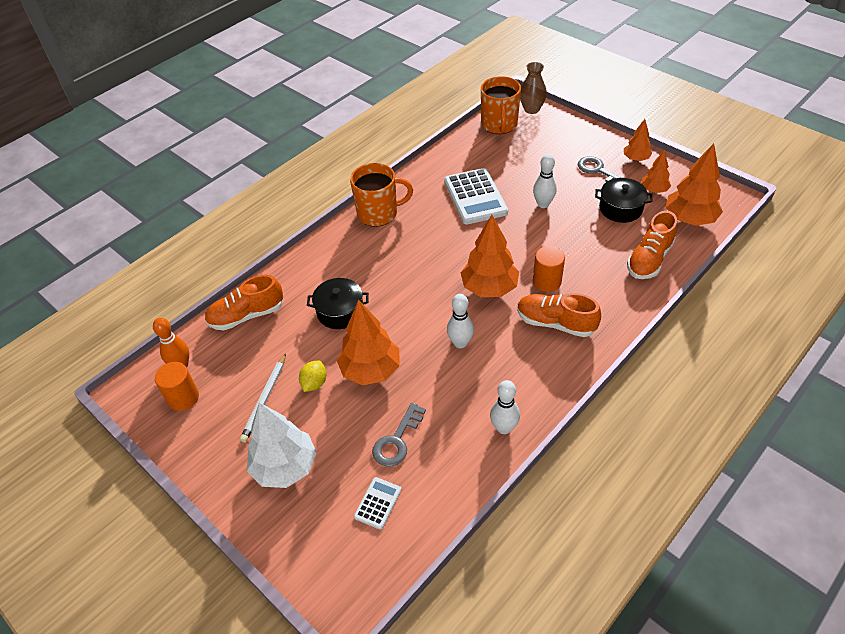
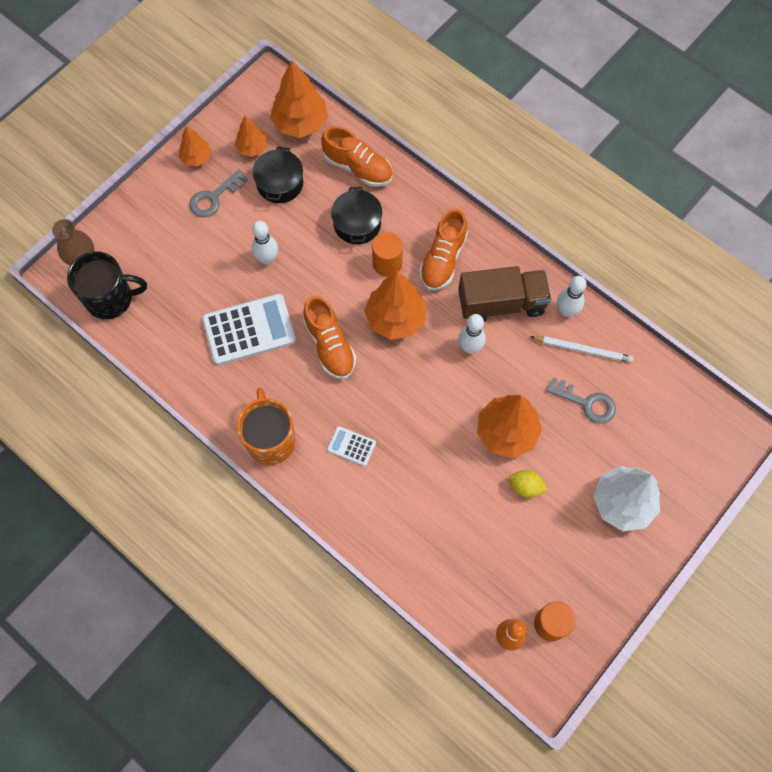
camera: 95 degrees left, 20 degrees up
(247, 315) = (435, 575): orange shoe -> orange shoe (329, 345)
(265, 399) = (547, 535): white pencil -> white pencil (583, 349)
(340, 311) = (428, 470): black pot -> black pot (357, 224)
(378, 503) = (650, 415): white calculator -> white calculator (351, 446)
(499, 125) = (111, 299): orange mug -> black mug
(509, 370) = (501, 303): none -> brown truck

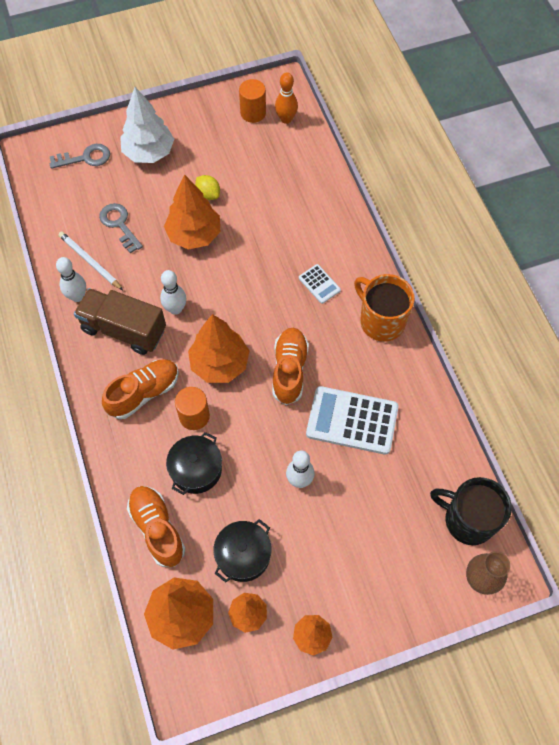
camera: 150 degrees left, 5 degrees down
(214, 197) = (317, 576): grey key -> grey key (85, 158)
(270, 439) = (381, 321): orange mug -> orange mug turned 120 degrees clockwise

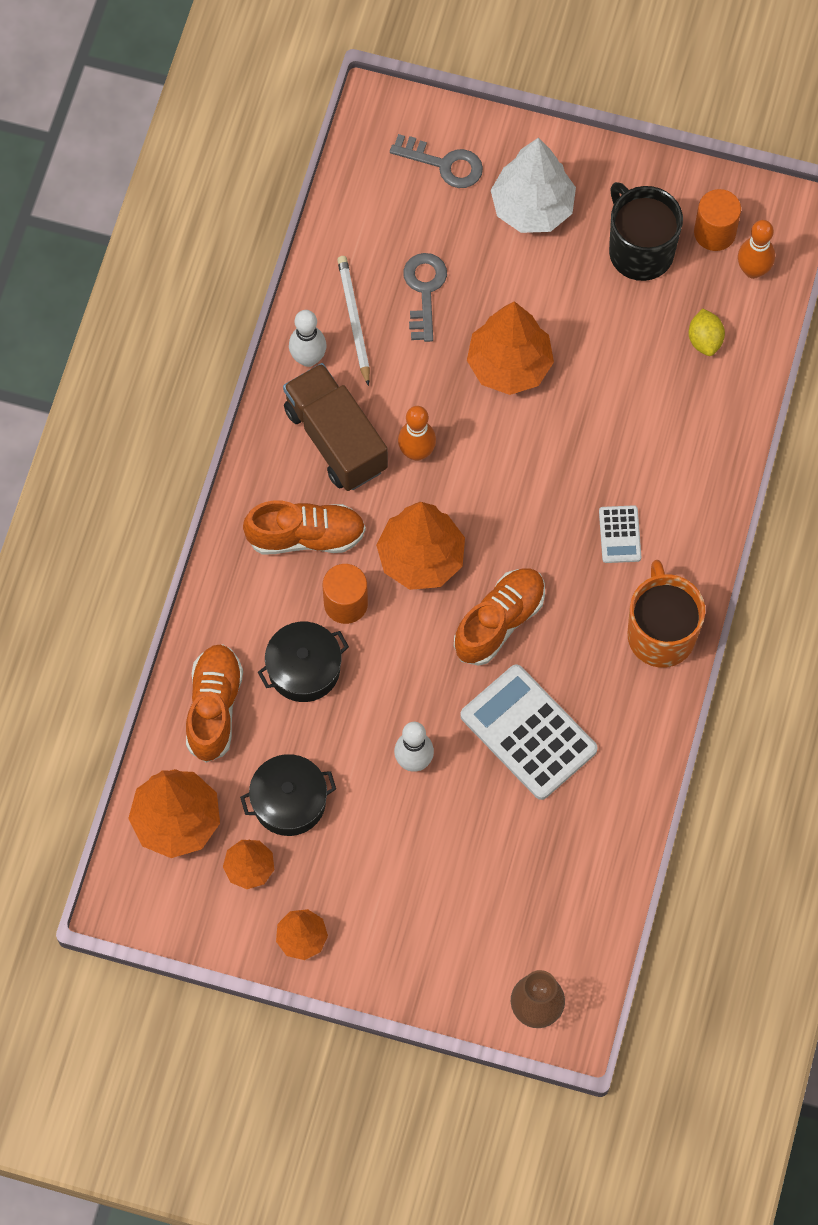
camera: 35 degrees right, 5 degrees up
(175, 309) = (416, 452): white bowling pin -> orange bowling pin
(208, 194) = (568, 318): yellow lemon -> yellow lemon (705, 340)
(467, 520) = (574, 936): black mug -> black mug (640, 250)

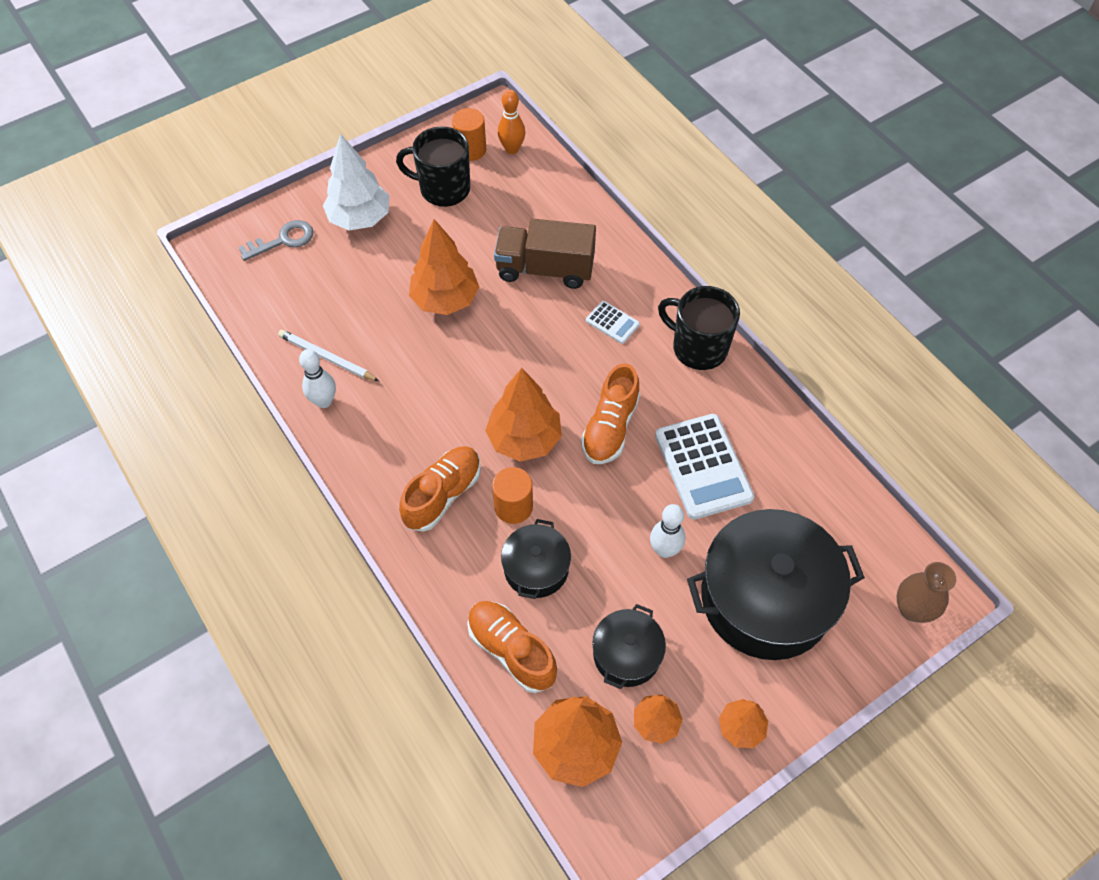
camera: 50 degrees left, 10 degrees down
(336, 439) = (394, 427): brown truck -> brown truck (545, 269)
(416, 452) = (450, 388): orange bowling pin -> none
(424, 290) = (350, 307): grey key -> none
(439, 878) = (765, 598): none -> black pot
(499, 622) = (610, 427): orange shoe -> orange shoe turned 150 degrees counterclockwise
(528, 732) = (703, 467): white calculator -> white calculator turned 105 degrees counterclockwise
(660, 633) = (698, 348): orange mug -> black mug
(705, 340) = (530, 198): yellow lemon -> none

